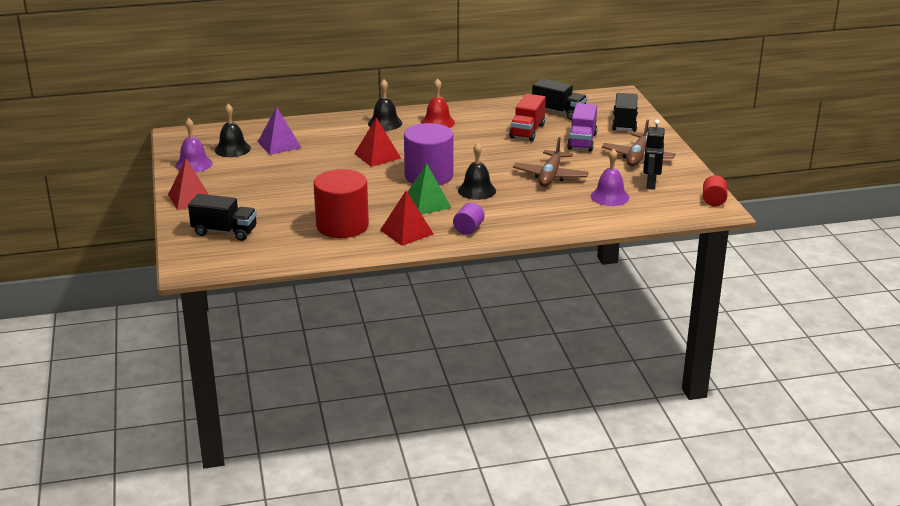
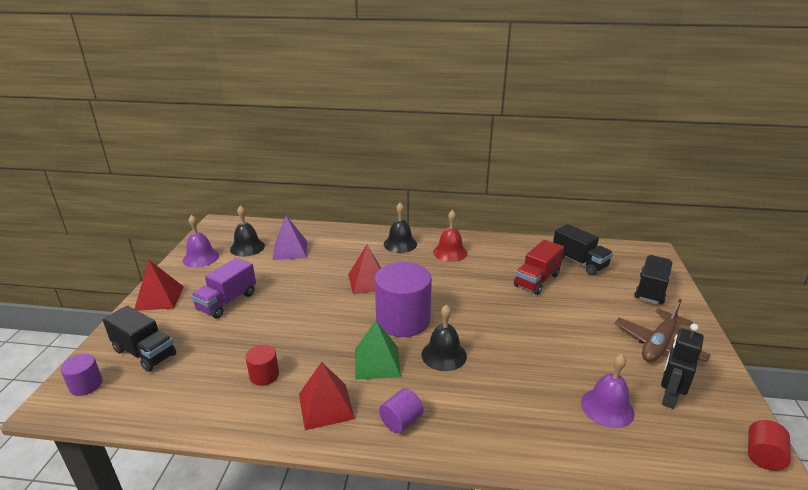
camera: 20 degrees right, 0 degrees up
(199, 256) = (86, 385): none -> purple cylinder
(342, 226) = (264, 375): red cylinder -> red cylinder, size x0.47
(550, 176) = (540, 352): brown plane -> none
(582, 141) = (594, 306): purple truck -> purple truck (227, 301)

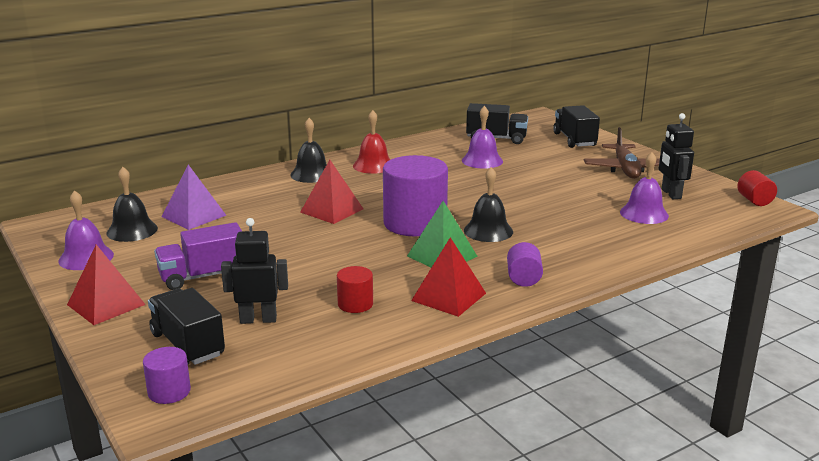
camera: 40 degrees left, 5 degrees down
(144, 353) = (188, 344): black truck -> black truck turned 120 degrees counterclockwise
(201, 354) = (258, 319): none -> black robot
(227, 301) = (203, 276): purple truck -> purple truck turned 75 degrees clockwise
(537, 280) = (482, 160): red truck -> purple bell

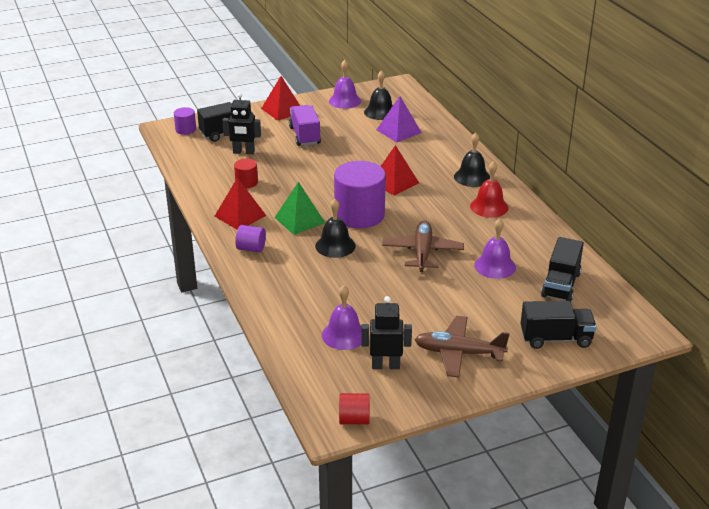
camera: 100 degrees right, 10 degrees up
(258, 319) = (243, 152): black robot -> black robot turned 90 degrees clockwise
(476, 189) = (422, 252): none -> brown plane

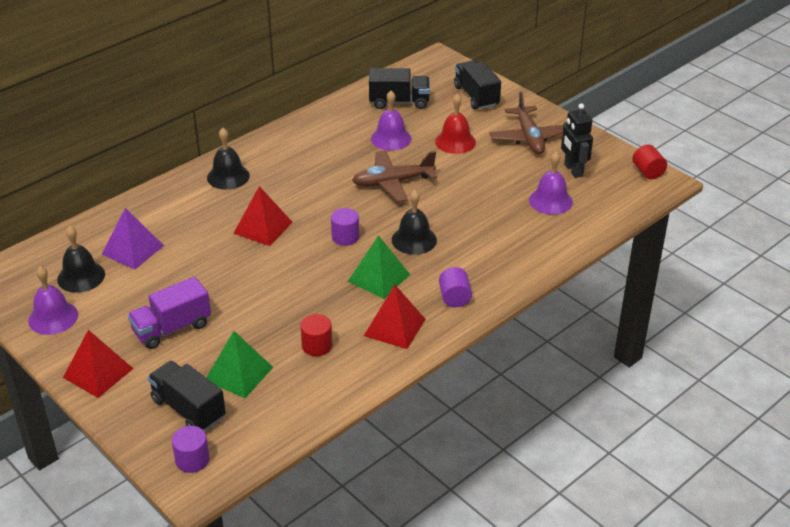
camera: 110 degrees left, 5 degrees up
(243, 152) = (239, 373): black robot -> green pyramid
(359, 215) = (345, 237): purple cylinder -> purple cylinder, size x0.47
(489, 207) = (286, 157): red bell -> red bell (455, 142)

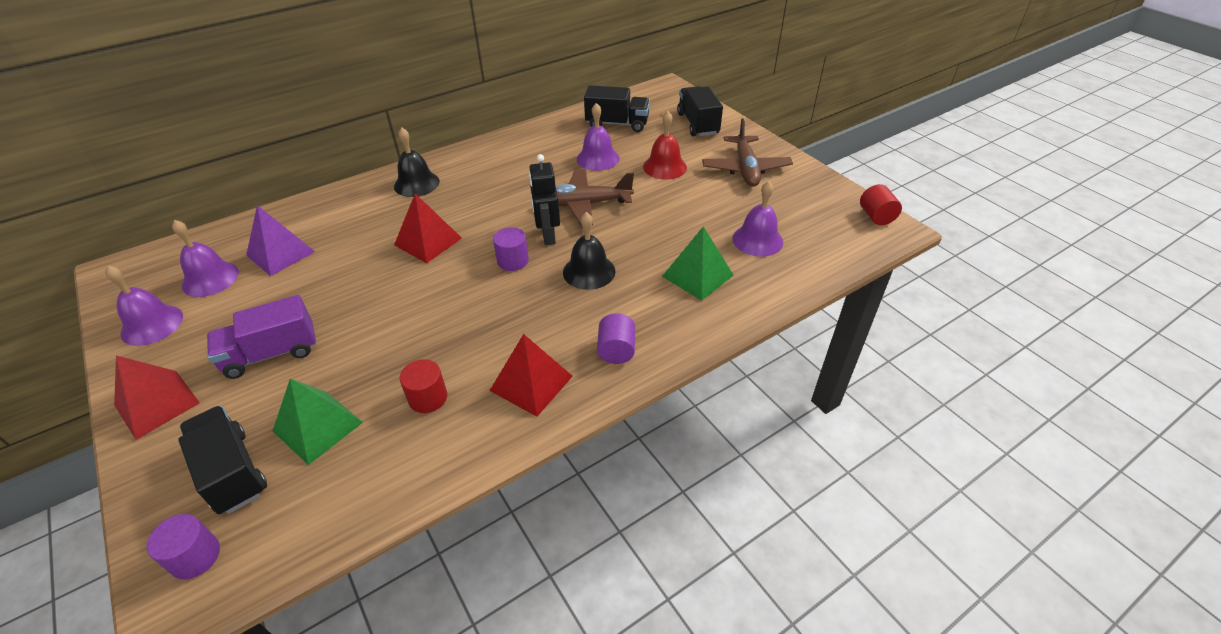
camera: 10 degrees right, 5 degrees up
(81, 276) = (210, 278): black bell -> purple bell
(379, 277) = (534, 314): green pyramid -> green pyramid (698, 275)
(573, 170) = (789, 207): black robot -> black robot (548, 236)

